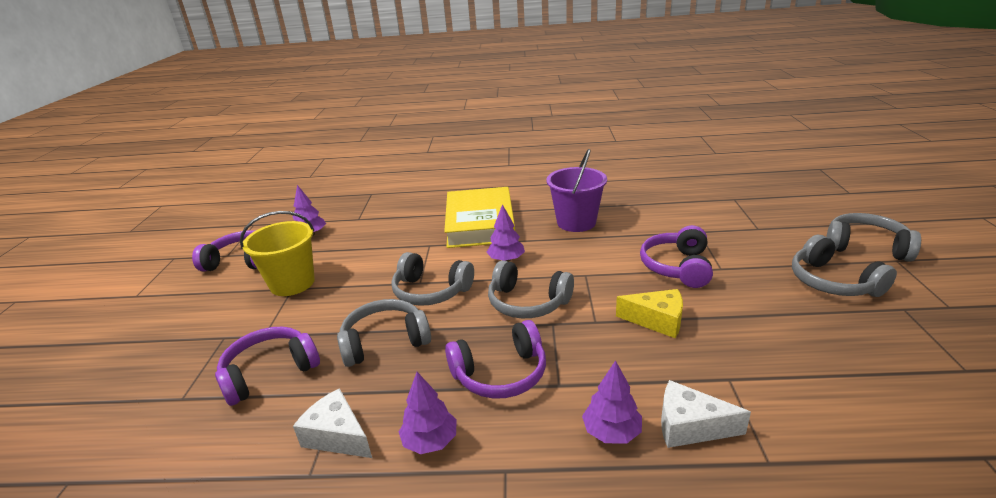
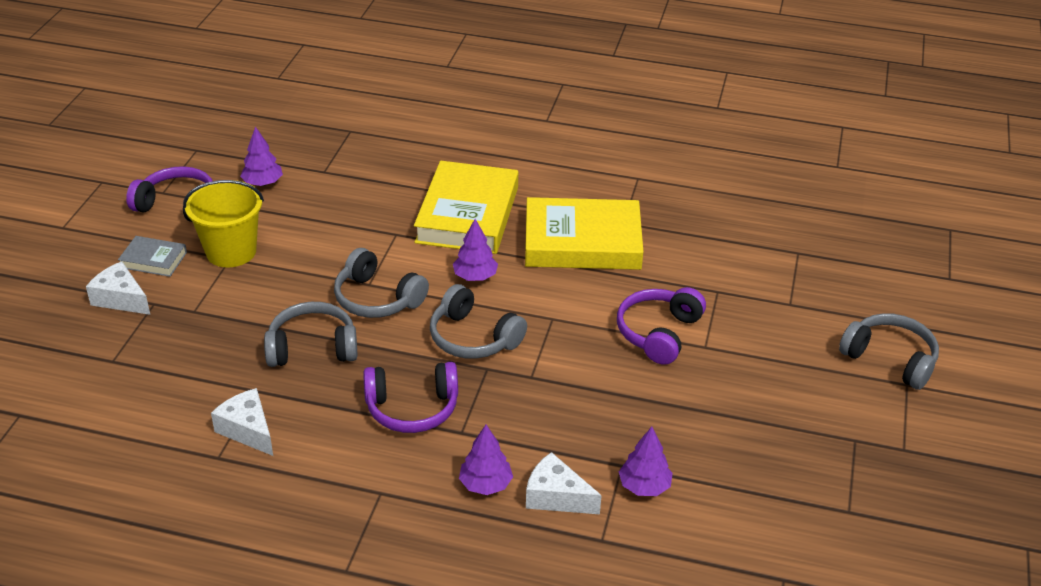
camera: 10 degrees right, 10 degrees up
(191, 340) = (121, 299): none -> white cheese
(221, 303) = (153, 260): none -> grey book
(269, 372) = (195, 354): purple headphones -> none
(430, 441) = (326, 454): purple tree -> purple tree (644, 486)
(576, 222) = (582, 242): purple bucket -> yellow book
(657, 321) = (594, 391): yellow cheese -> none
(832, 282) = (810, 392): grey headphones -> none

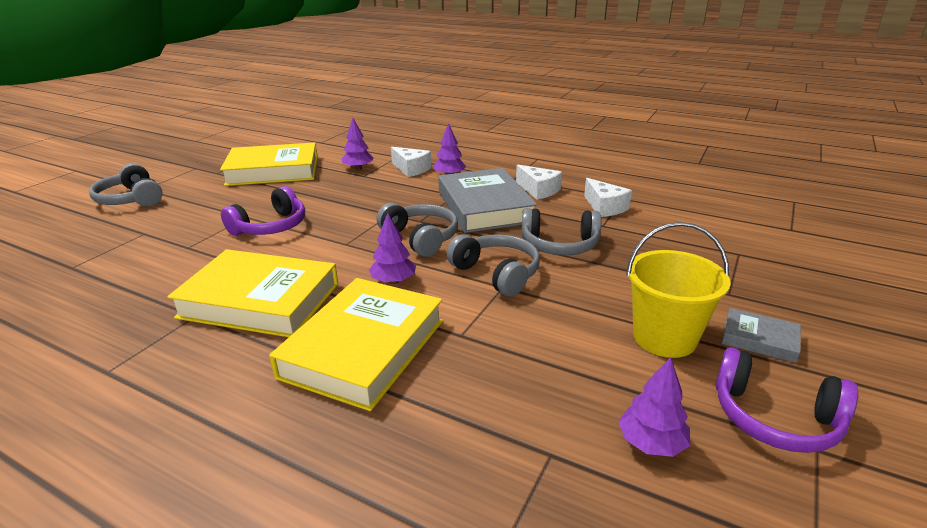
camera: 165 degrees left, 10 degrees down
(121, 299) = (769, 301): white cheese -> white cheese (538, 190)
(412, 408) = (484, 207): purple headphones -> grey book
(773, 458) = (273, 171): none -> yellow book

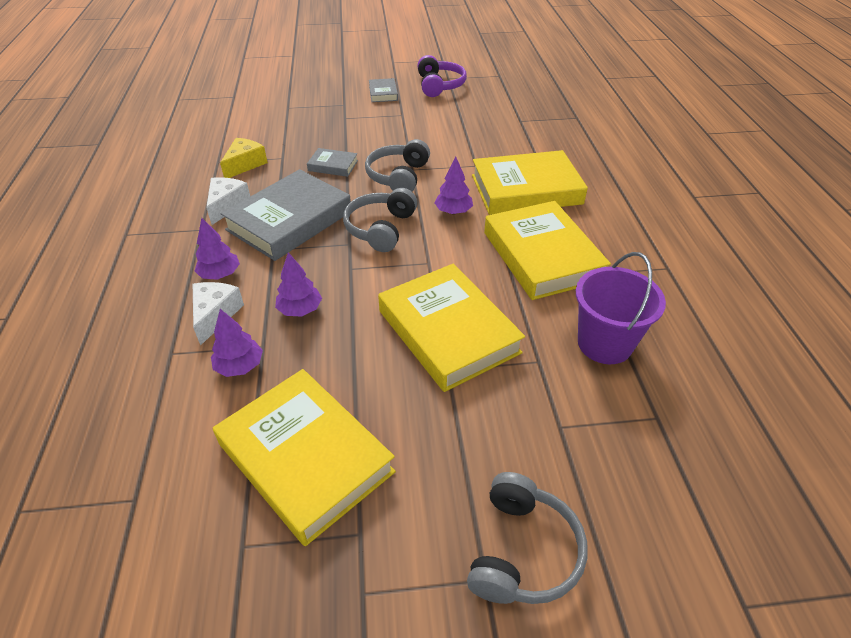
camera: 125 degrees left, 15 degrees up
(141, 279) = (604, 343): none -> purple bucket
(271, 227) = (448, 331): purple headphones -> yellow book
(559, 245) = (333, 165): grey headphones -> grey book
(604, 207) = (245, 164): white cheese -> yellow cheese
(651, 443) = (486, 104): purple tree -> purple tree (300, 310)
(664, 338) = (409, 113): yellow bucket -> none

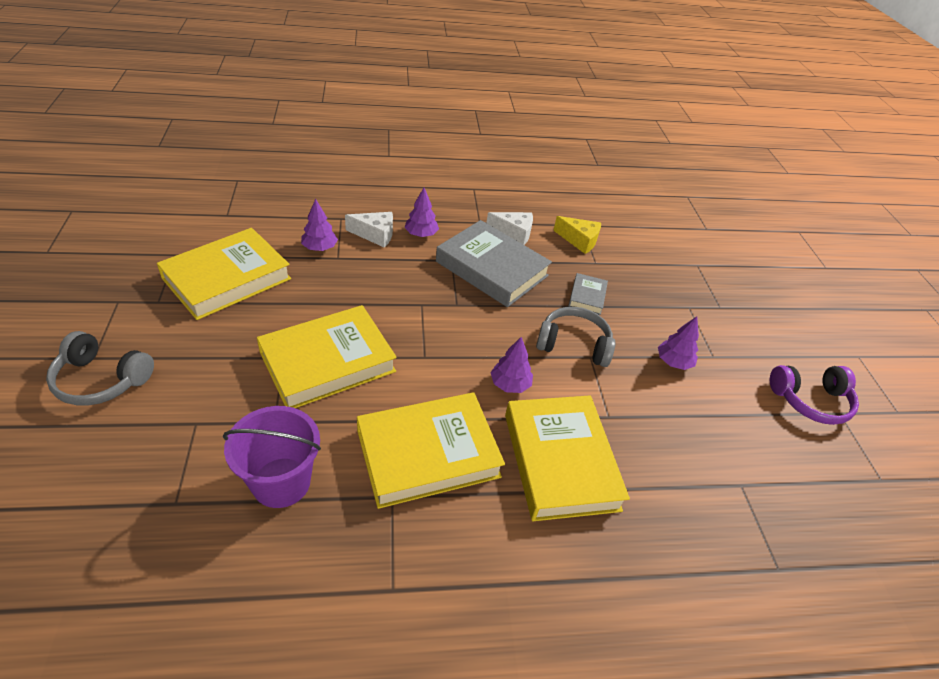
camera: 85 degrees right, 0 degrees up
(300, 310) = (373, 275): purple tree -> purple tree (673, 362)
(380, 228) = (479, 326): grey headphones -> none
(383, 93) = (762, 342): grey book -> none

